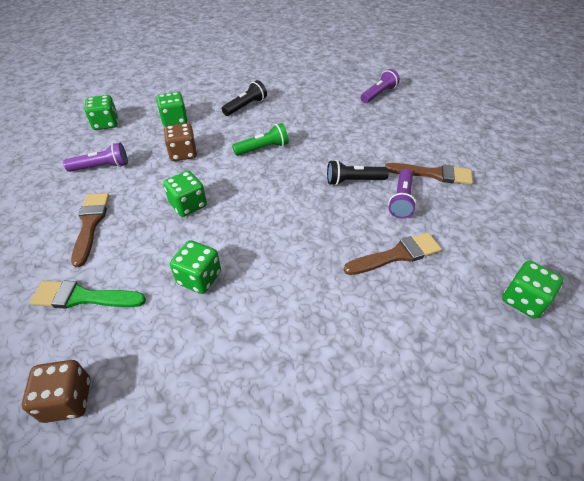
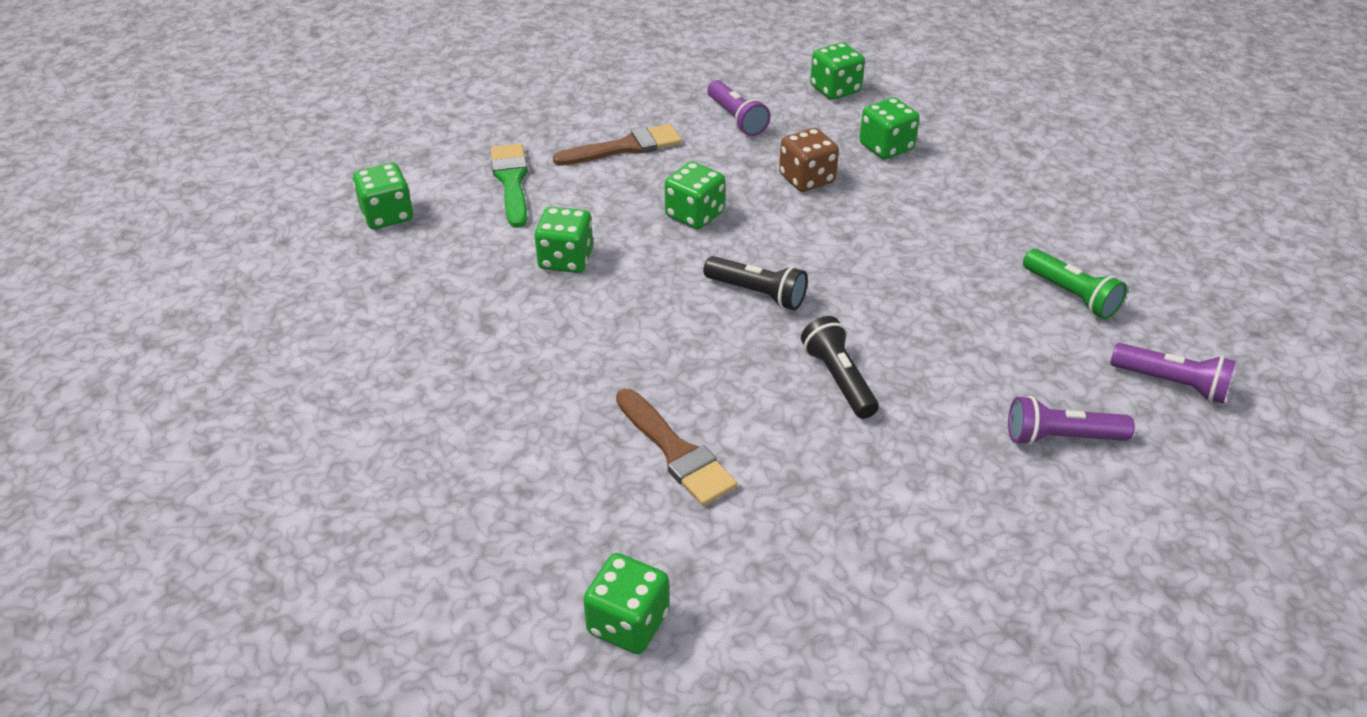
camera: 75 degrees right, 5 degrees down
(67, 400) = (387, 215): brown dice -> green dice
(246, 106) = (982, 210): black flashlight -> black flashlight (757, 294)
(263, 148) = (868, 257): green flashlight -> green flashlight (1071, 295)
(401, 200) = (815, 448): purple flashlight -> purple flashlight (1061, 437)
(433, 174) = (920, 491): brown brush -> none

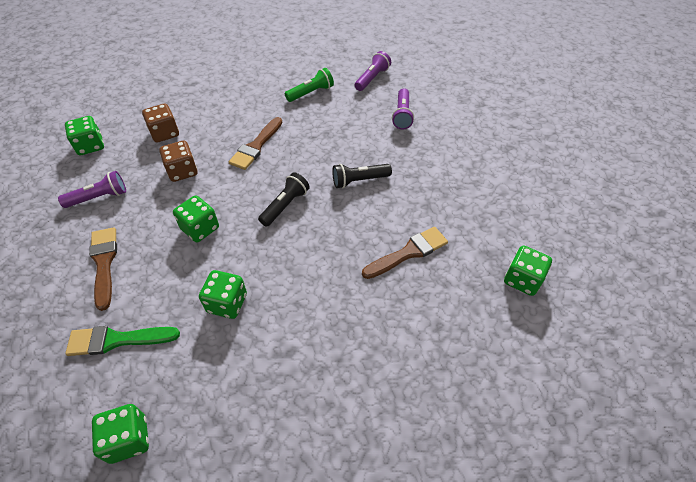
camera: 85 degrees left, 10 degrees up
(886, 147) = (165, 133): green dice -> brown dice
(889, 244) = (256, 146): none -> brown brush

